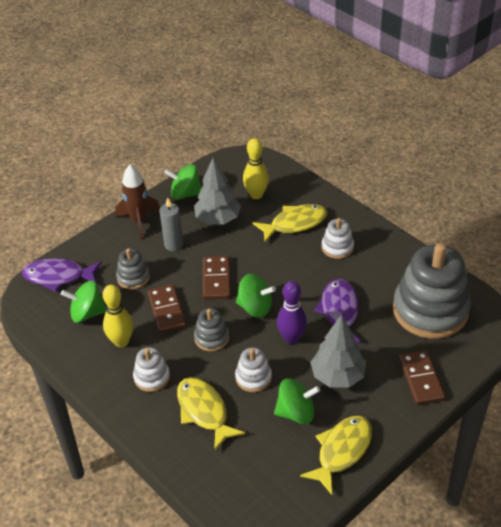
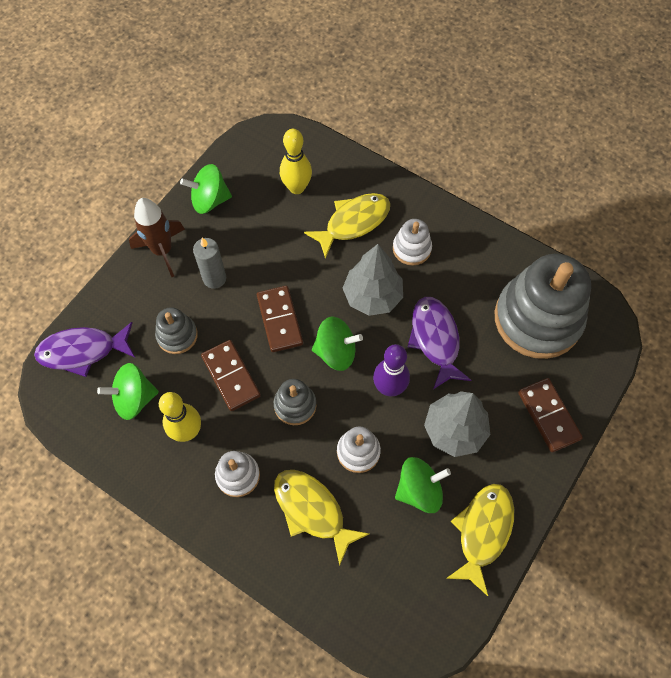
camera: 15 degrees left, 20 degrees up
(218, 219) = (259, 231): grey tree -> grey tree (372, 296)

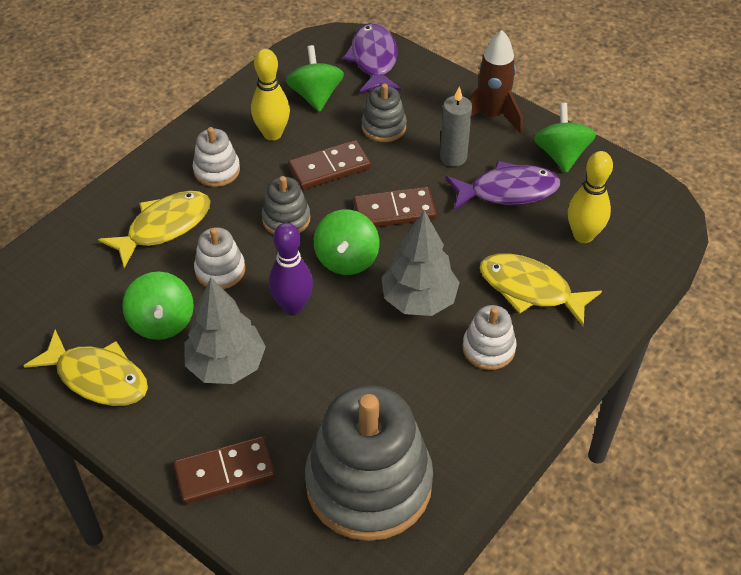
camera: 95 degrees right, 15 degrees down
(353, 222) = (530, 289): yellow fish -> yellow fish turned 150 degrees clockwise
(435, 339) = (351, 359): purple fish -> purple fish (508, 191)

